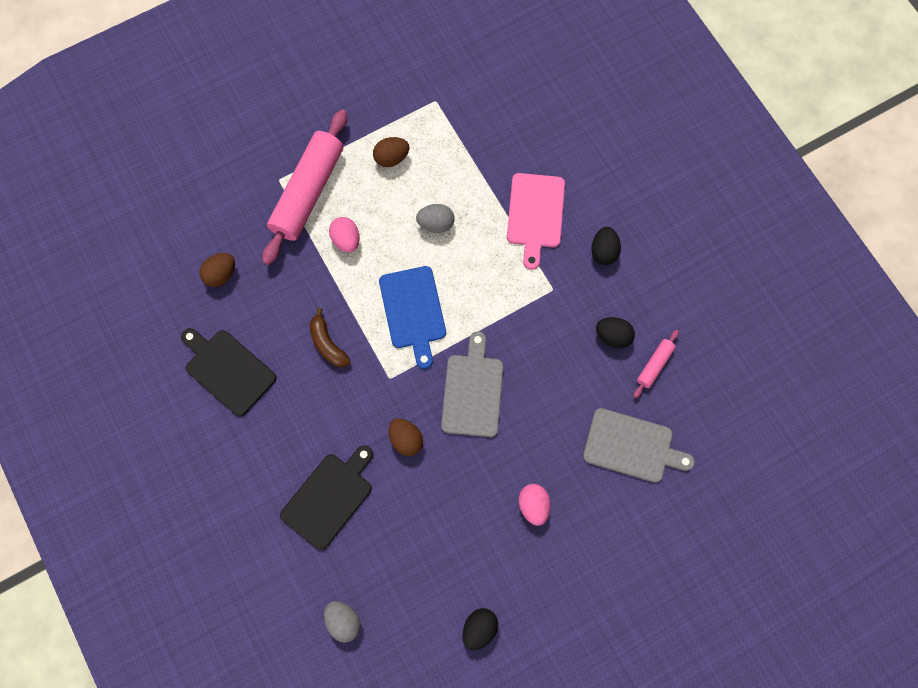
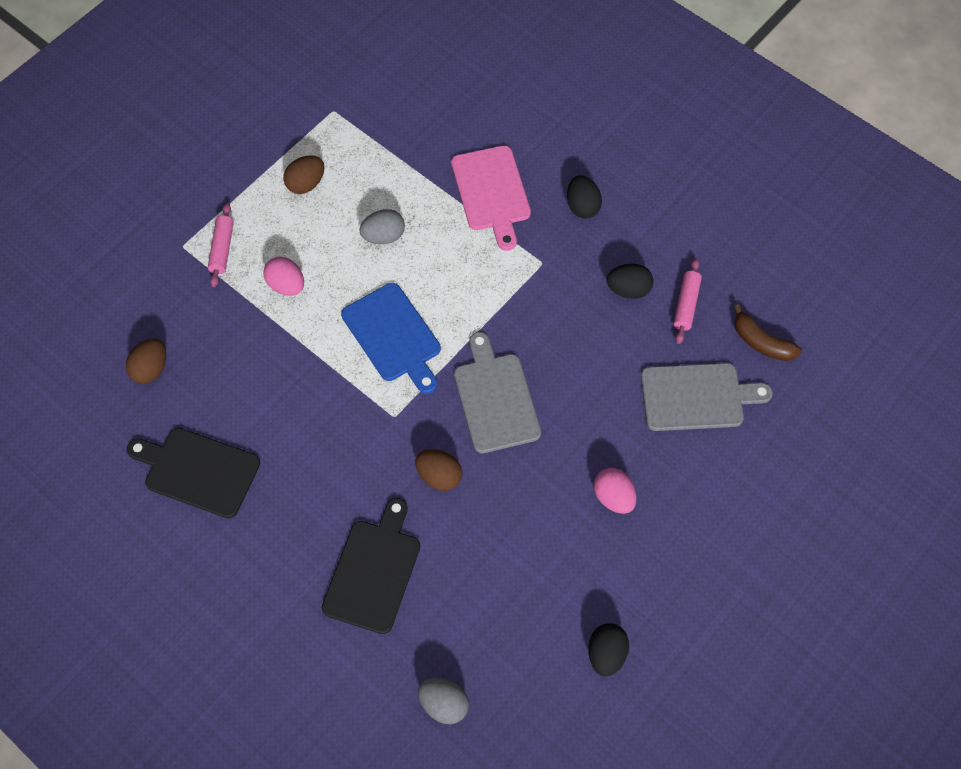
camera: 20 degrees left, 10 degrees down
(308, 192) = (222, 249): pink rolling pin -> pink rolling pin, size x0.44
(327, 344) = (307, 403): brown banana -> brown banana (761, 342)

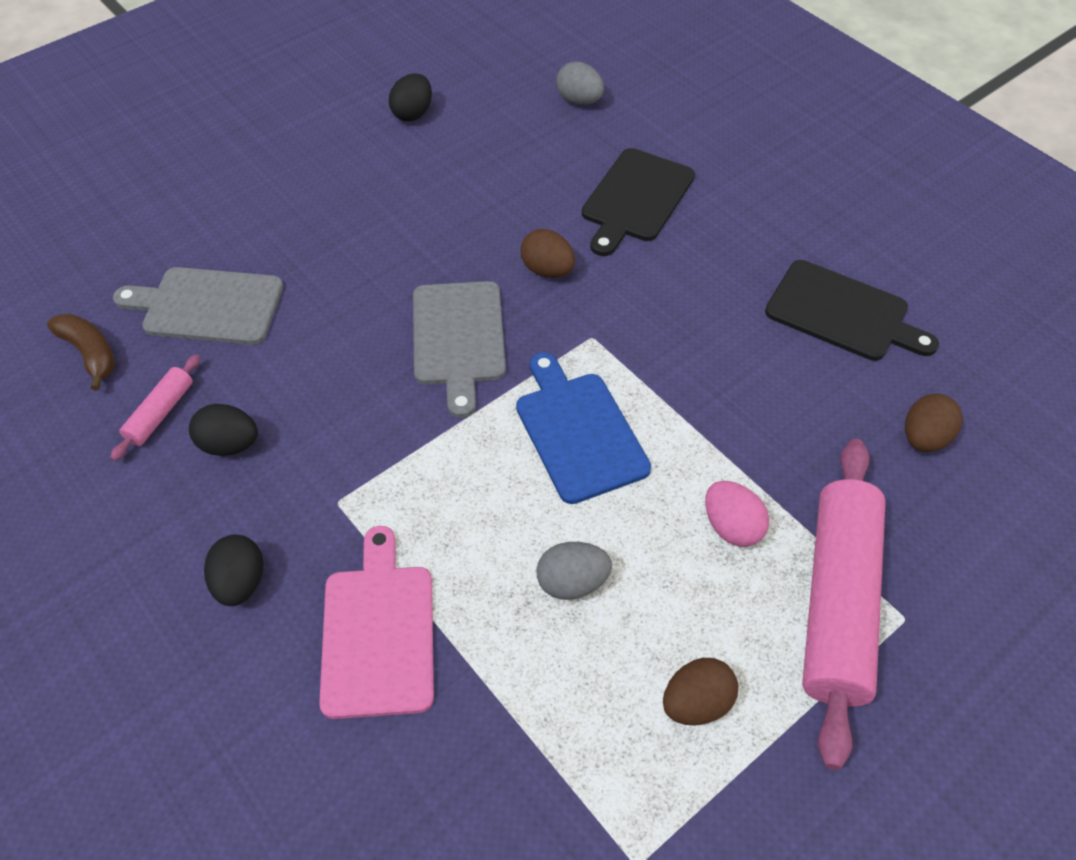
camera: 170 degrees left, 10 degrees down
(222, 249) = (838, 603): pink rolling pin -> pink rolling pin, size x2.25
(613, 497) = (353, 226): pink egg -> none

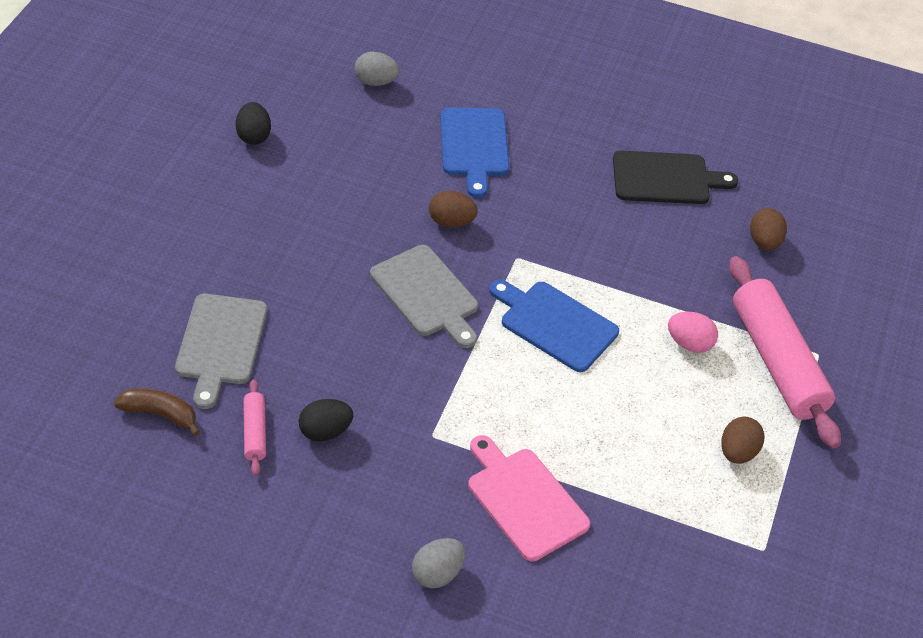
camera: 35 degrees left, 5 degrees down
(207, 306) = (220, 344): grey cutting board -> grey cutting board turned 60 degrees counterclockwise
(240, 583) = (410, 512): black egg -> none
(572, 582) = (619, 418): grey egg -> grey egg (437, 574)
(635, 199) = (474, 146): black cutting board -> blue cutting board

